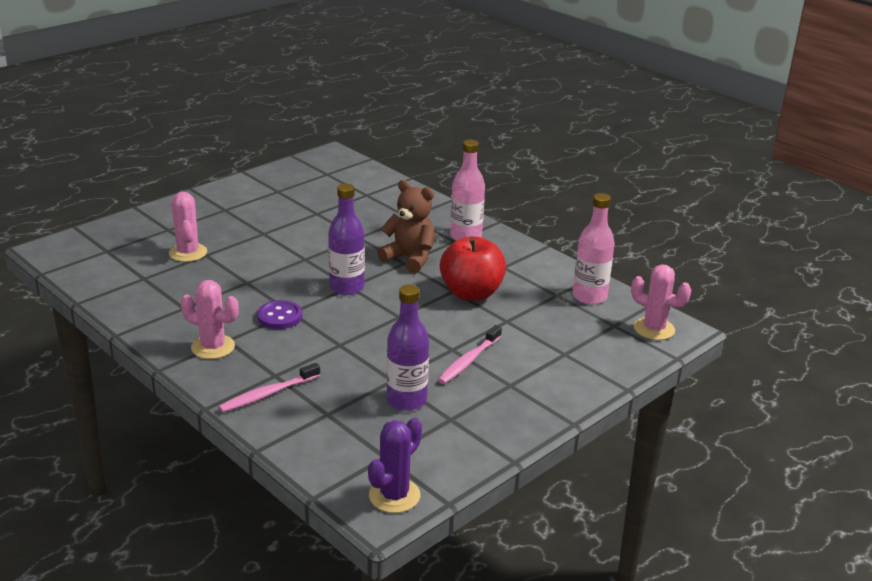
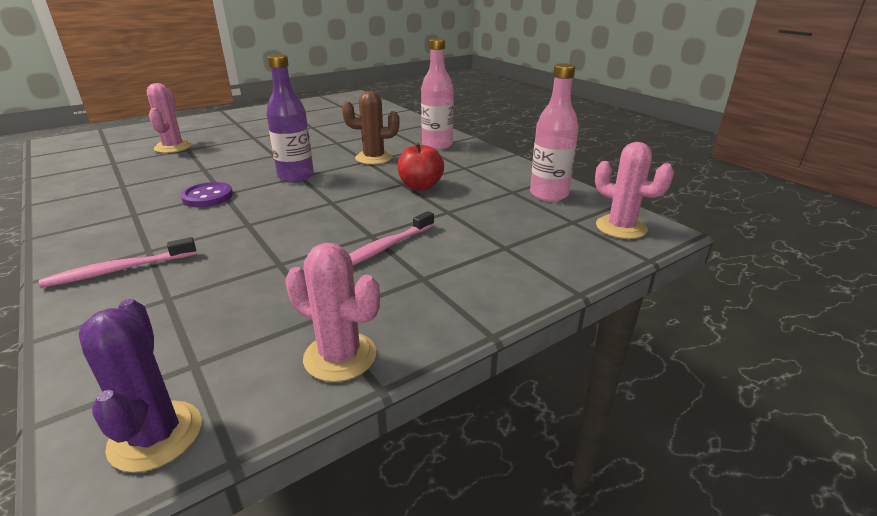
camera: 10 degrees right, 0 degrees up
(213, 347) = (111, 219): pink cactus -> pink cactus (340, 356)
(394, 496) = (156, 435): purple cactus -> purple cactus turned 60 degrees counterclockwise
(406, 400) = (279, 288): purple bottle -> none
(409, 258) = (374, 158): brown teddy bear -> brown cactus
(471, 293) = (420, 186): red apple -> red apple, size x0.66

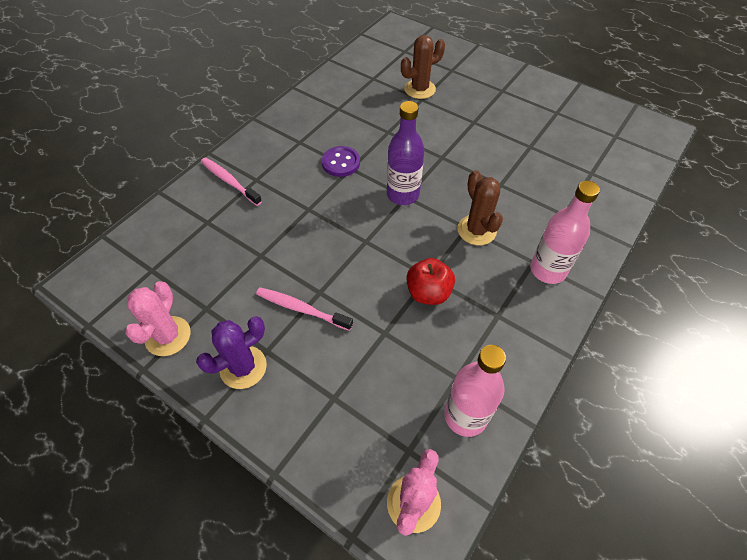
camera: 70 degrees right, 25 degrees up
(156, 435) = (100, 285): purple cactus -> purple cactus (243, 367)
(173, 147) = (419, 89): pink cactus -> brown cactus

